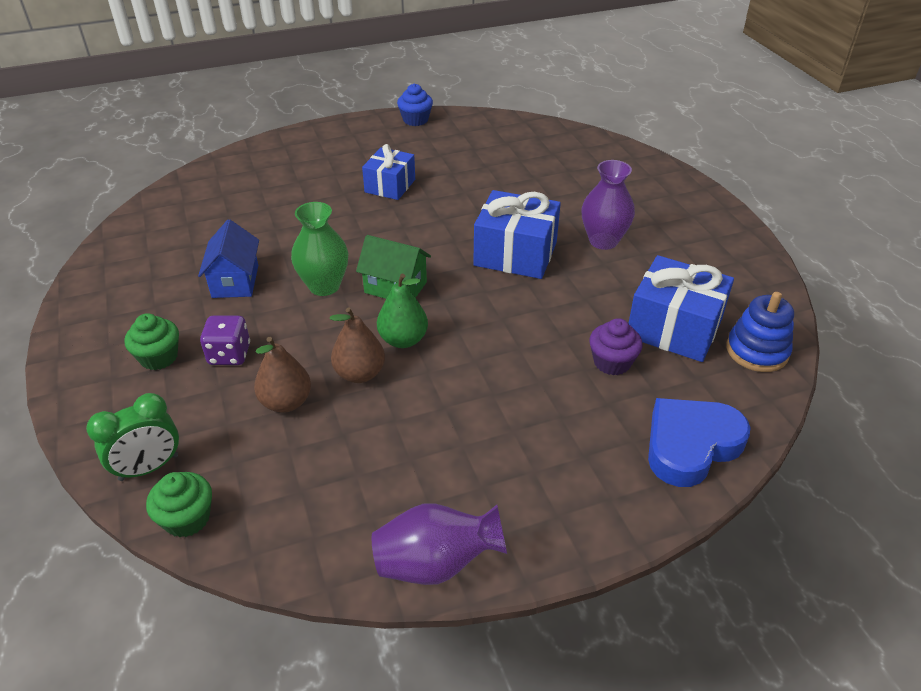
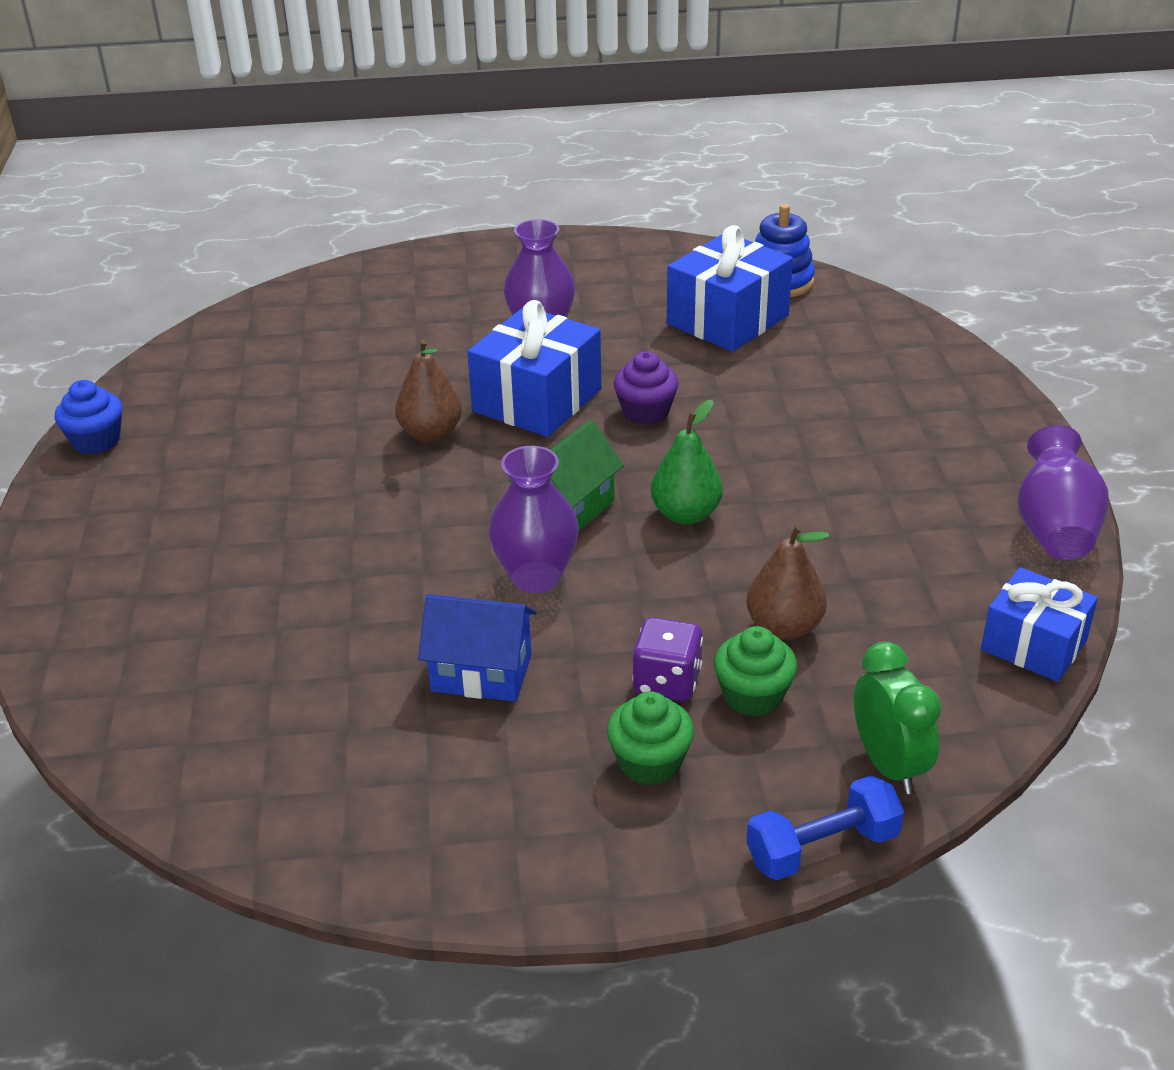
camera: 75 degrees left, 5 degrees down
(79, 441) = (822, 848): none -> blue dumbbell
(187, 518) = (982, 724): green cupcake -> green cupcake (753, 696)
(324, 286) = (536, 577): green vase -> purple vase
(360, 374) = (743, 558): brown pear -> brown pear (431, 433)
(390, 186) = (294, 489): blue gift -> blue gift (1033, 645)
(612, 362) = (773, 369): purple cupcake -> purple cupcake (645, 412)
(690, 445) = (908, 349): blue heart -> none

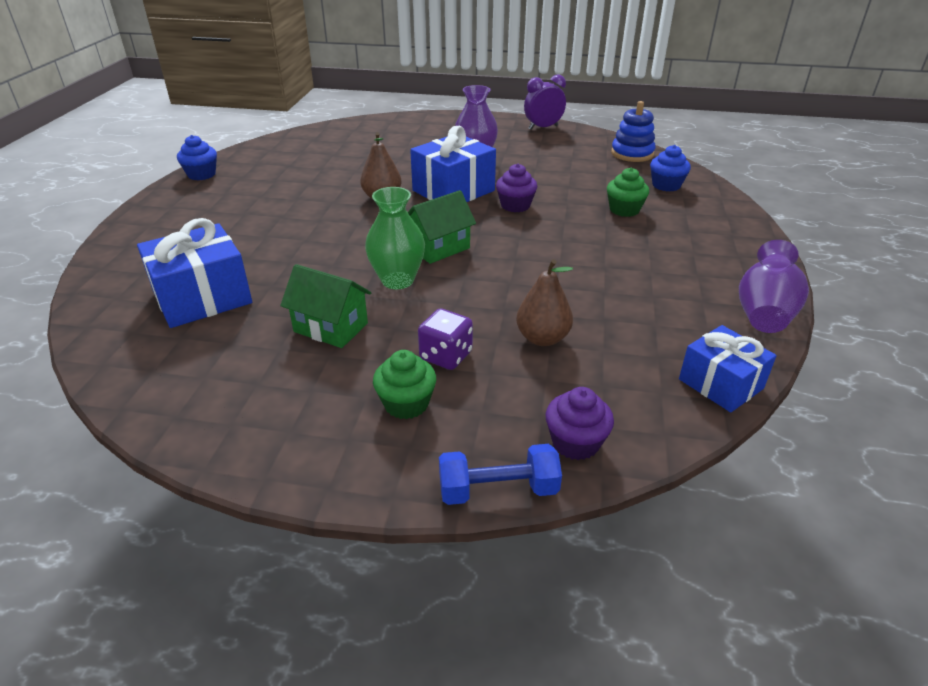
camera: 15 degrees right, 0 degrees up
(481, 673) = (331, 327): blue house -> green house
(536, 577) = (397, 280): purple vase -> green vase
(619, 250) = (543, 127): none -> purple clock
(686, 514) = (511, 262): green pear -> none
(727, 320) = (590, 167): blue gift -> blue gift (202, 297)
(753, 696) = (499, 376): green cupcake -> green cupcake (624, 210)
(852, 335) = (666, 185): none -> blue cupcake
(888, 765) = (575, 442): green clock -> purple cupcake

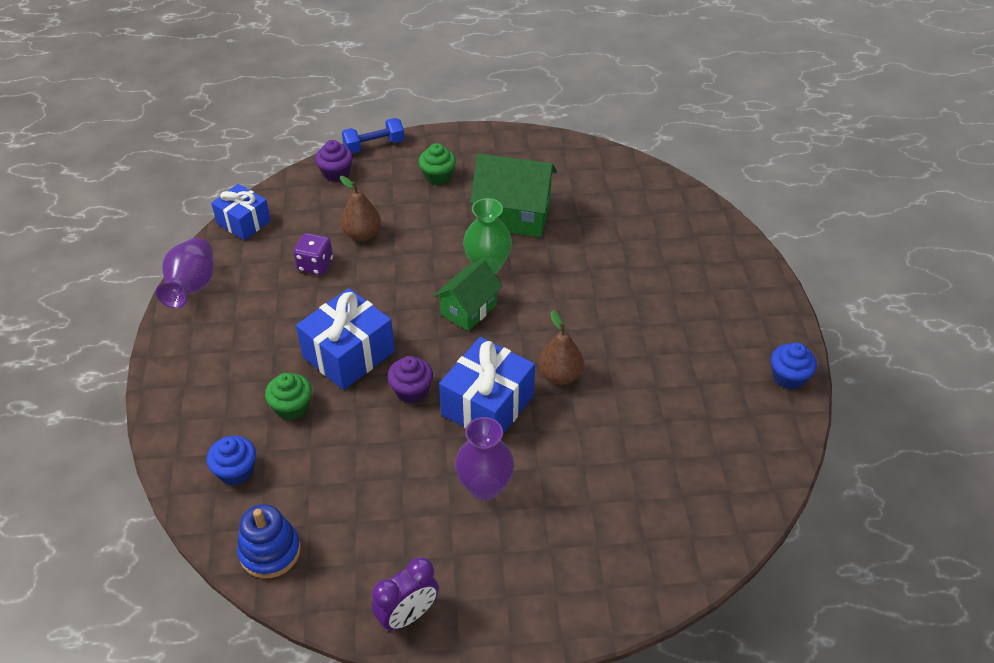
camera: 165 degrees right, 10 degrees up
(202, 297) = (624, 222): blue gift -> blue gift (349, 354)
(331, 327) = (513, 216): green house -> green house, size x1.55
(446, 356) = (425, 209): purple dice -> purple dice (315, 265)

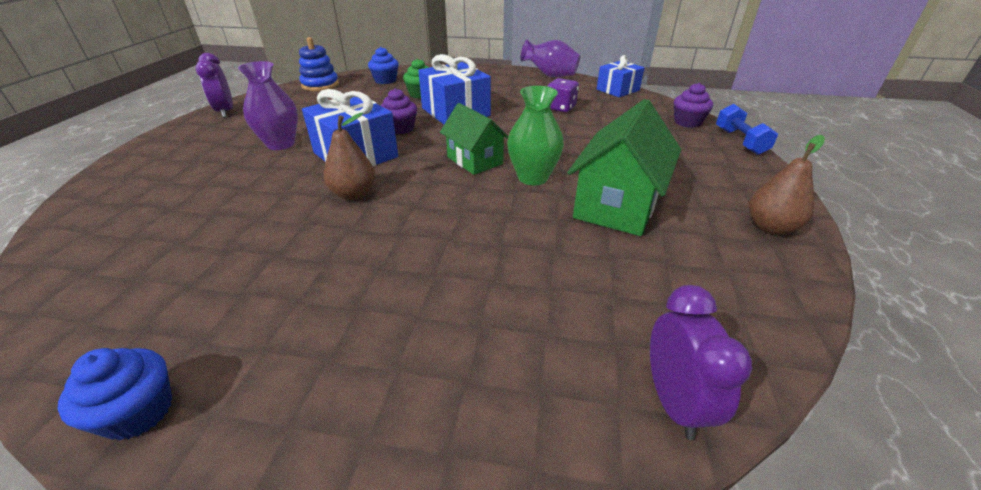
camera: 105 degrees right, 10 degrees down
(362, 234) = (596, 126): brown pear -> brown pear (770, 227)
(438, 176) = (691, 168): green cupcake -> none
(676, 194) = (673, 402): none -> purple clock

